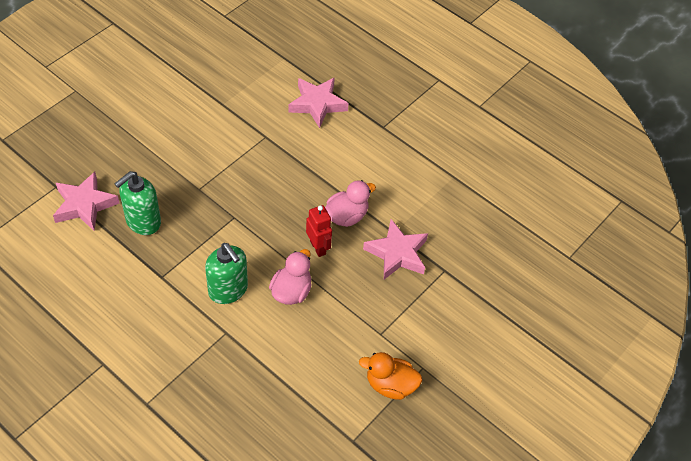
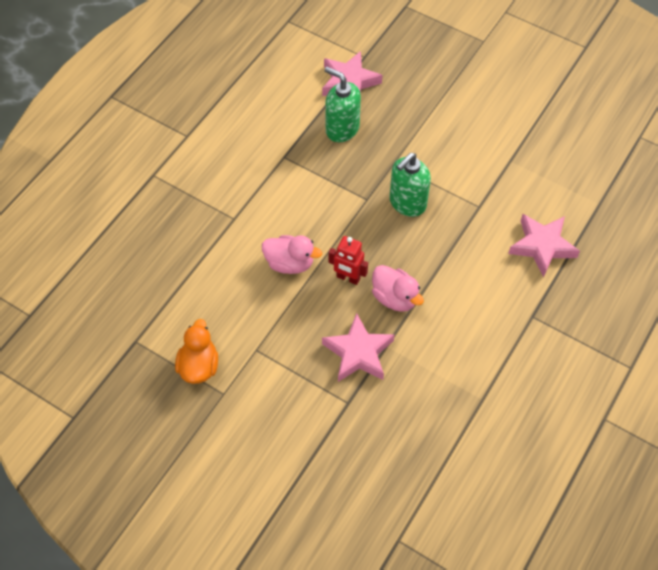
camera: 85 degrees right, 5 degrees up
(228, 290) = (280, 211): green soap dispenser -> green soap dispenser (407, 203)
(318, 247) = (348, 278): red robot -> red robot turned 60 degrees clockwise

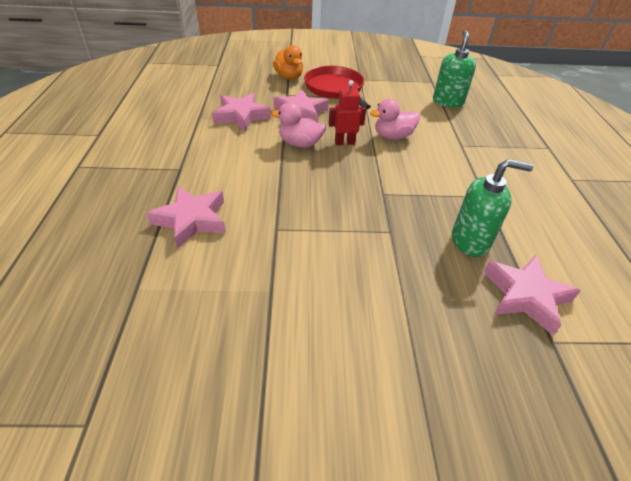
camera: 145 degrees right, 15 degrees down
(199, 366) = (386, 83): orange duck -> orange duck (289, 77)
(277, 385) = (335, 89): none -> red pan
(407, 203) = (346, 204): green soap dispenser -> green soap dispenser (448, 102)
(431, 380) = (241, 116): none -> pink star

